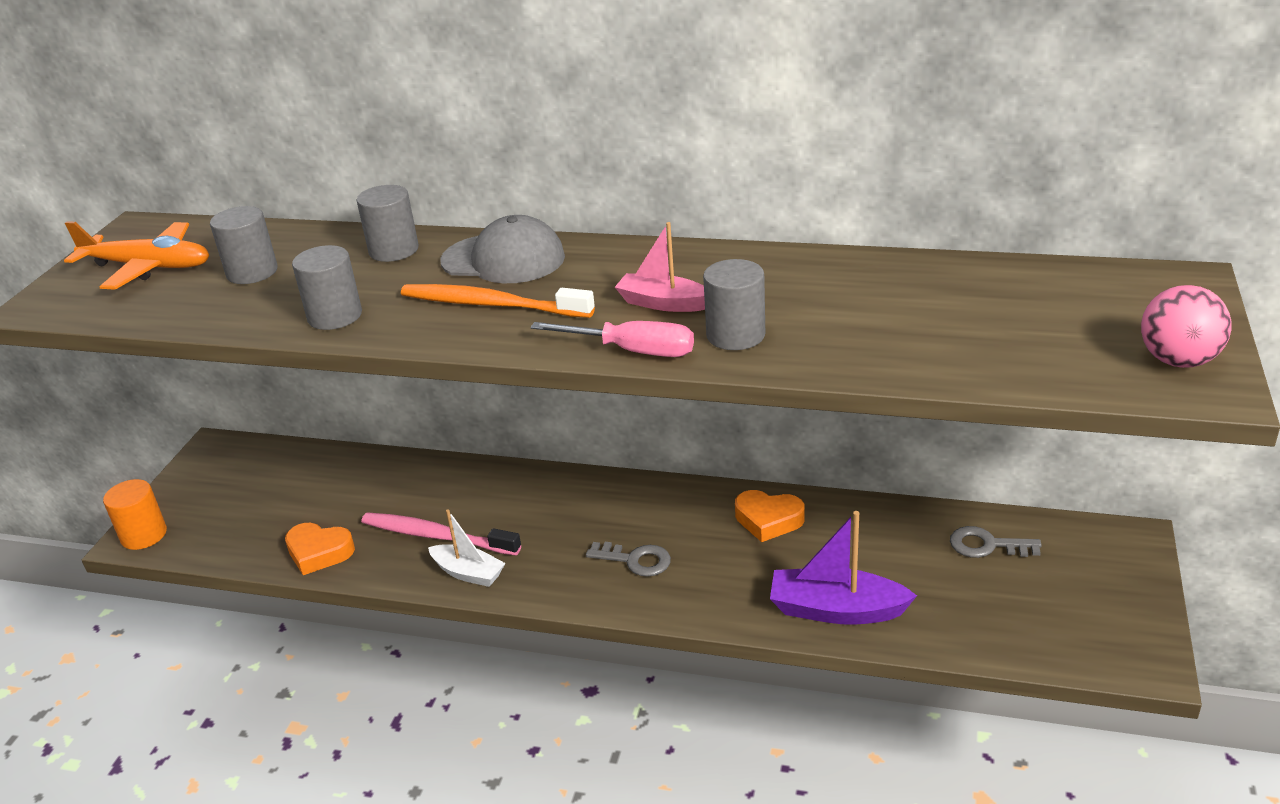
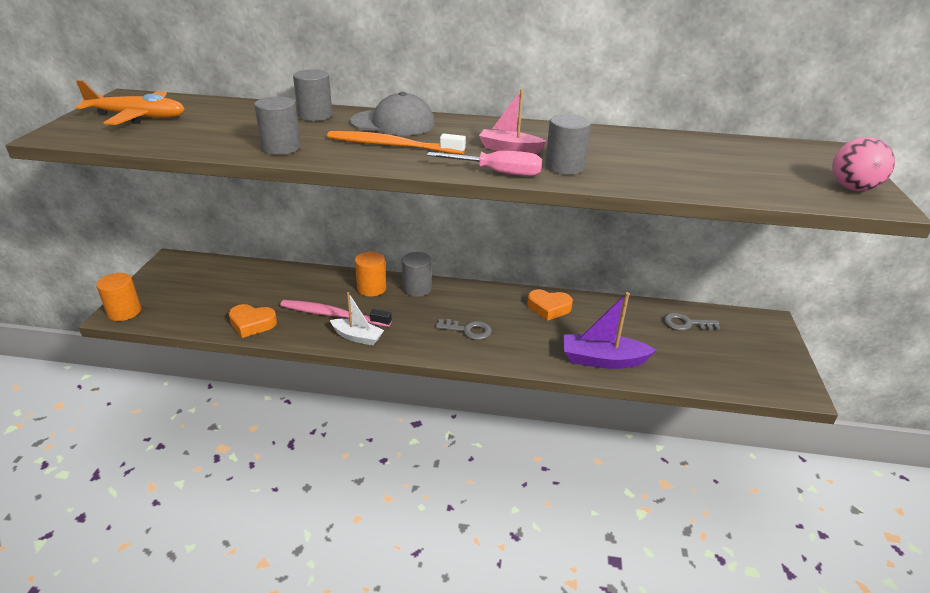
camera: 10 degrees left, 0 degrees up
(252, 272) = (215, 123): grey cylinder -> grey cylinder (417, 288)
(499, 490) = (371, 288): none -> orange cylinder

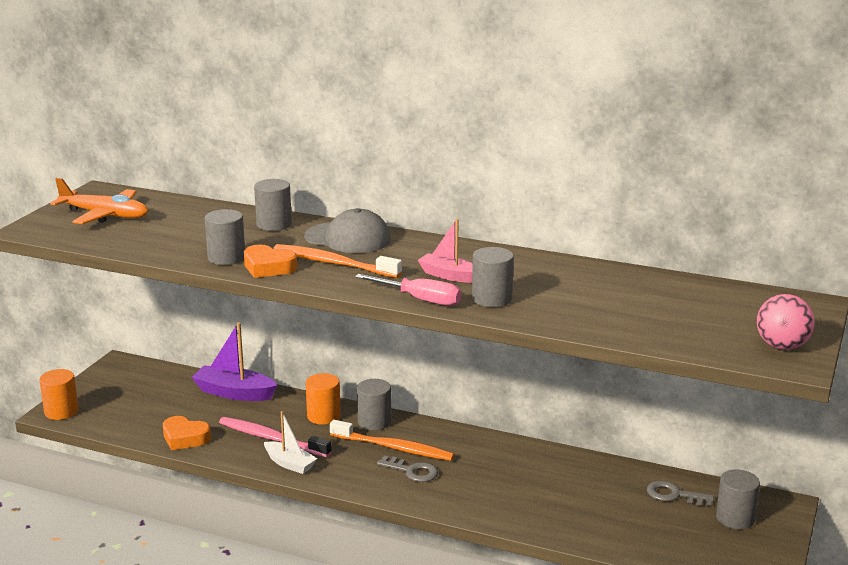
camera: 15 degrees right, 10 degrees down
(443, 310) = (393, 448): none -> orange toothbrush
(548, 308) = (517, 459): orange heart -> orange heart (268, 267)
(602, 360) = (550, 519): purple boat -> purple boat (234, 393)
(743, 338) = (735, 518): none -> grey cylinder

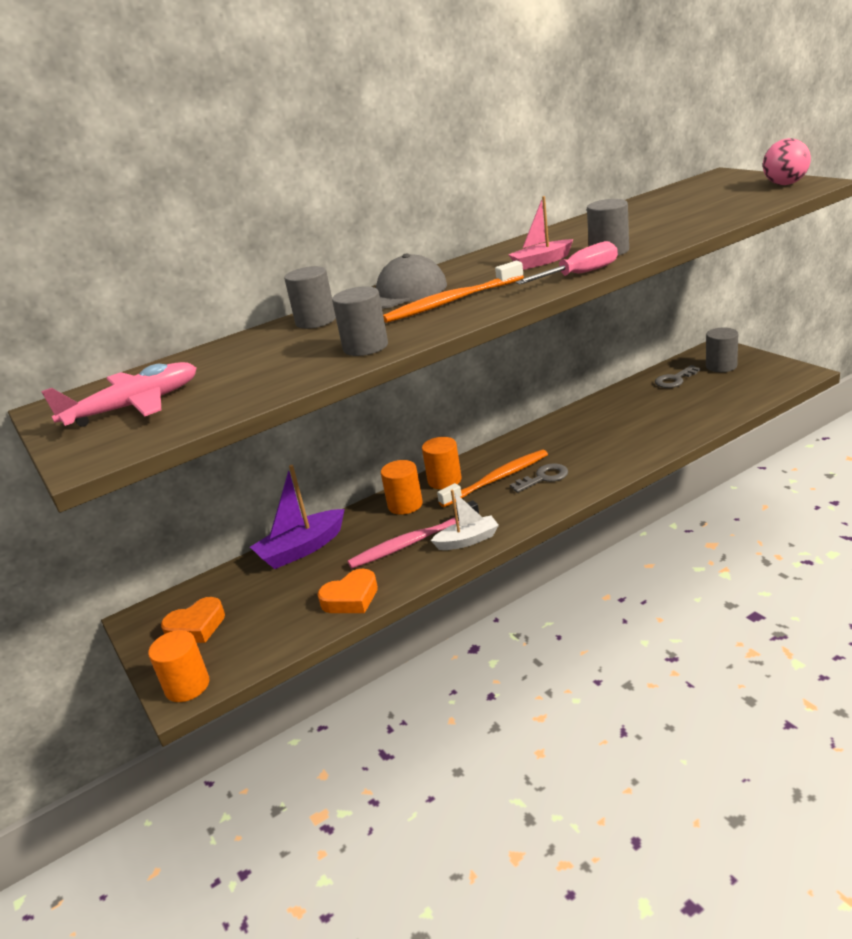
camera: 50 degrees left, 5 degrees up
(104, 215) = (133, 407): orange plane -> pink plane
(268, 267) = (420, 329): orange heart -> orange heart (196, 627)
(374, 422) = (444, 480): grey cylinder -> orange cylinder

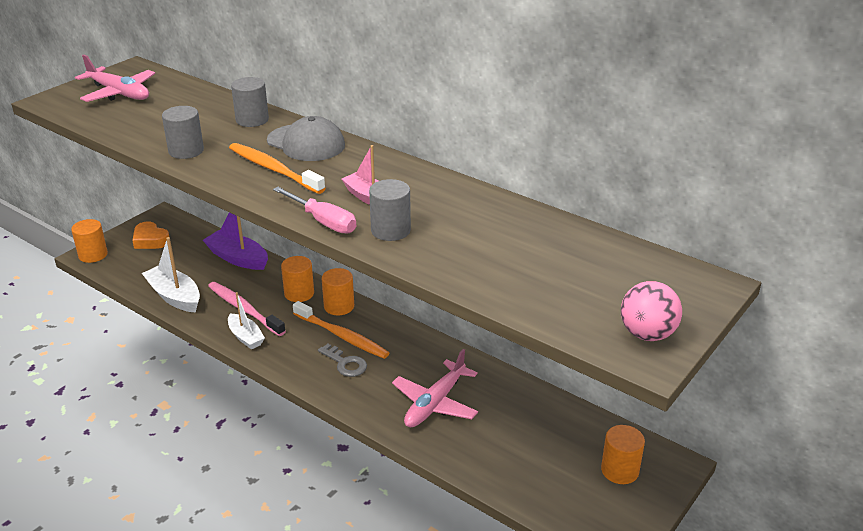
camera: 65 degrees right, 5 degrees up
(351, 598) = (175, 296): orange heart -> white boat
(620, 434) = (435, 403): none -> pink plane
(674, 380) = (572, 432): grey key -> none
(721, 366) = (619, 470): grey cylinder -> orange cylinder

